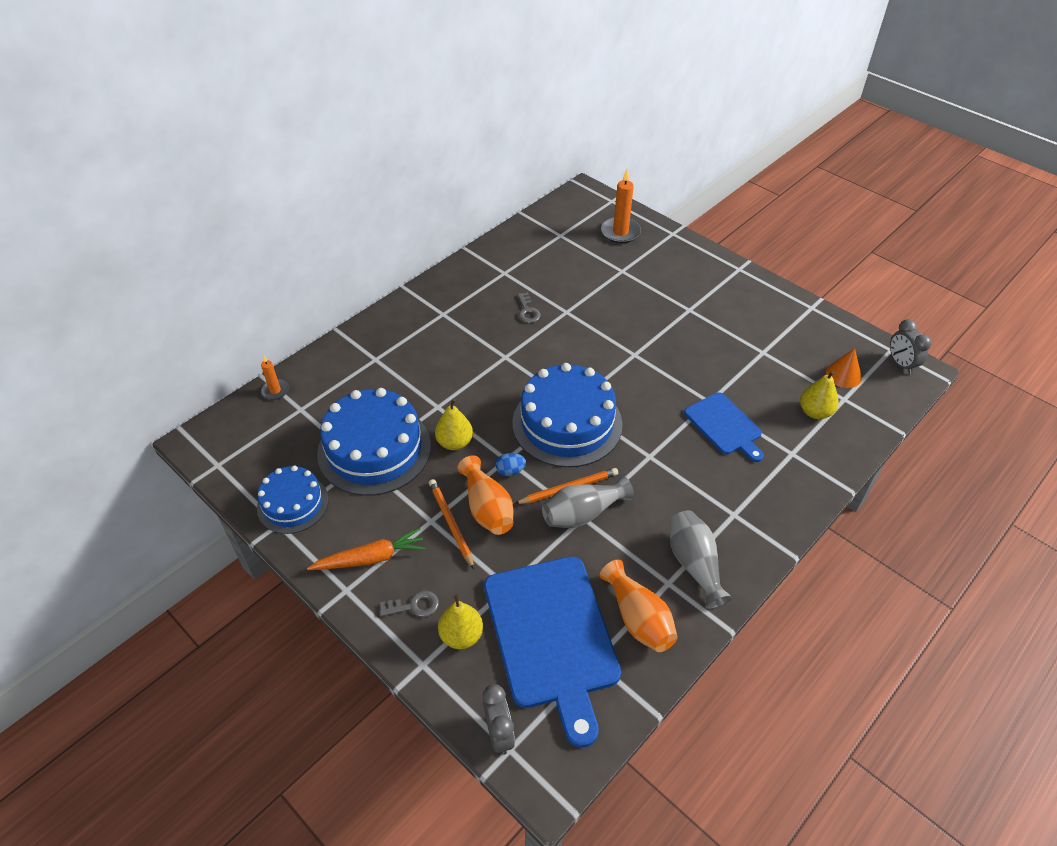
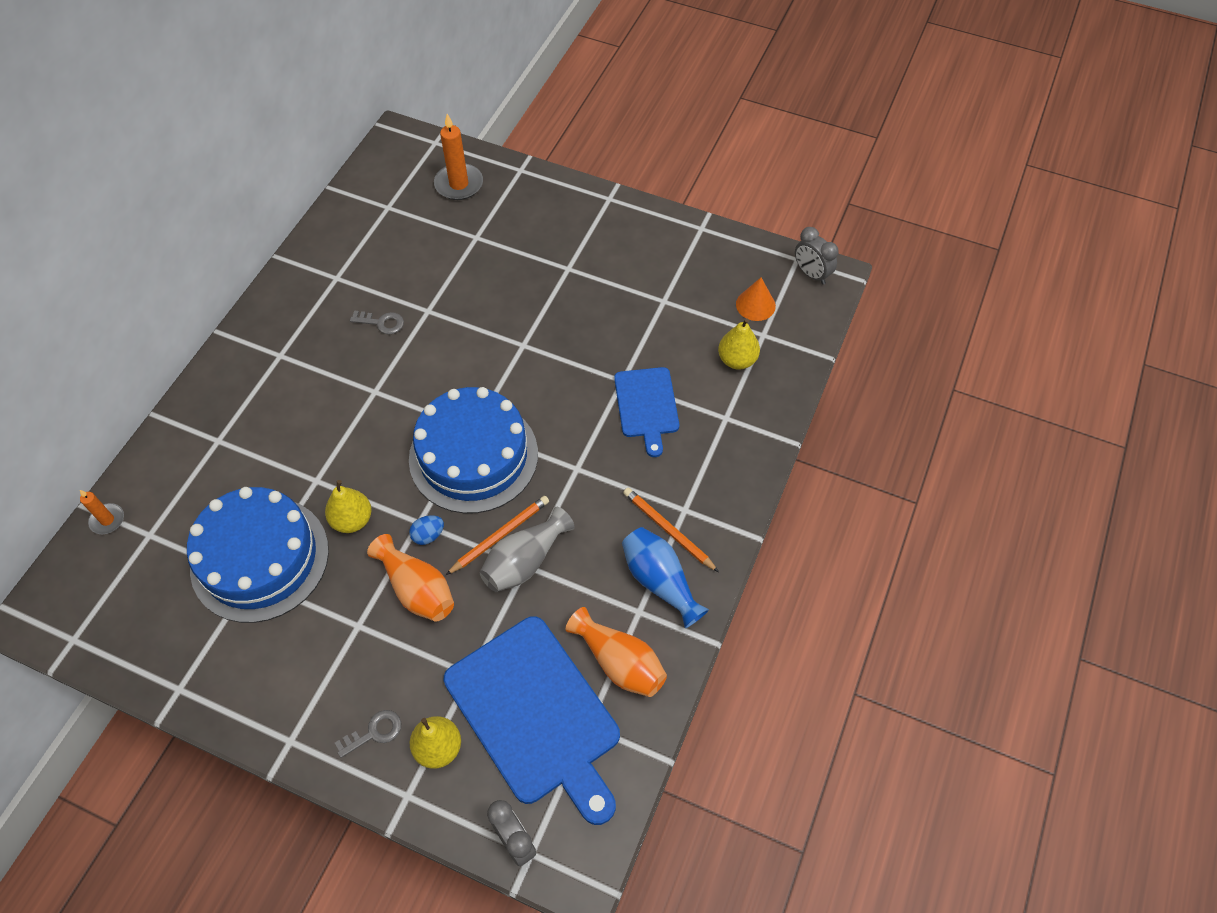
camera: 20 degrees left, 10 degrees up
(293, 504) = (187, 658): blue cake -> none
(371, 558) = (305, 693): orange carrot -> none
(450, 523) = (382, 621): orange pencil -> orange pencil (668, 530)
(527, 311) = (382, 323): grey key -> grey key turned 45 degrees counterclockwise
(694, 564) = (660, 581): grey vase -> blue vase
(724, 425) = (647, 406): blue cutting board -> blue cutting board turned 45 degrees clockwise

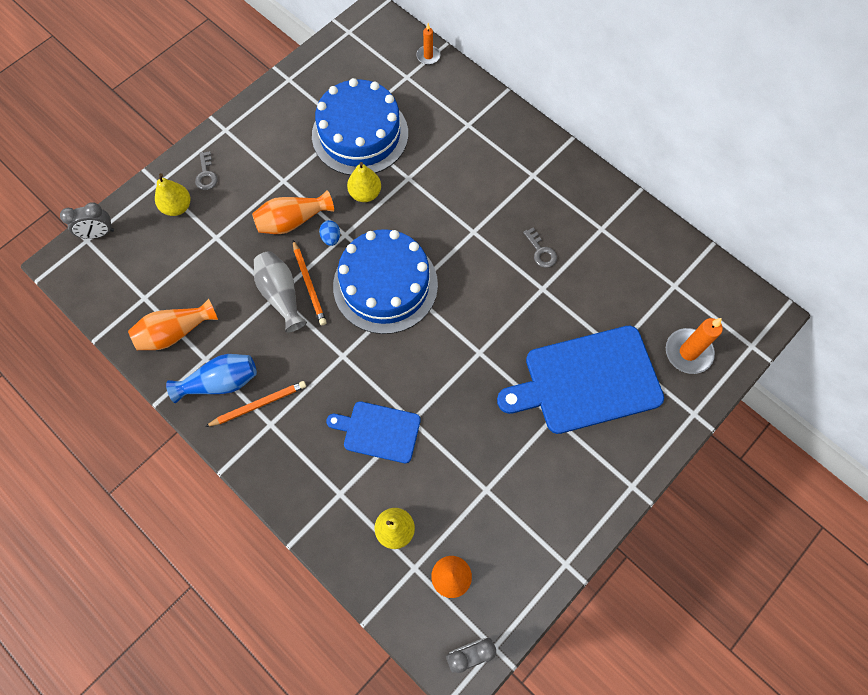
camera: 110 degrees right, 10 degrees up
(382, 323) = (541, 251): grey key -> grey key turned 60 degrees counterclockwise
(536, 714) = (168, 269): blue cutting board -> blue cutting board (587, 381)

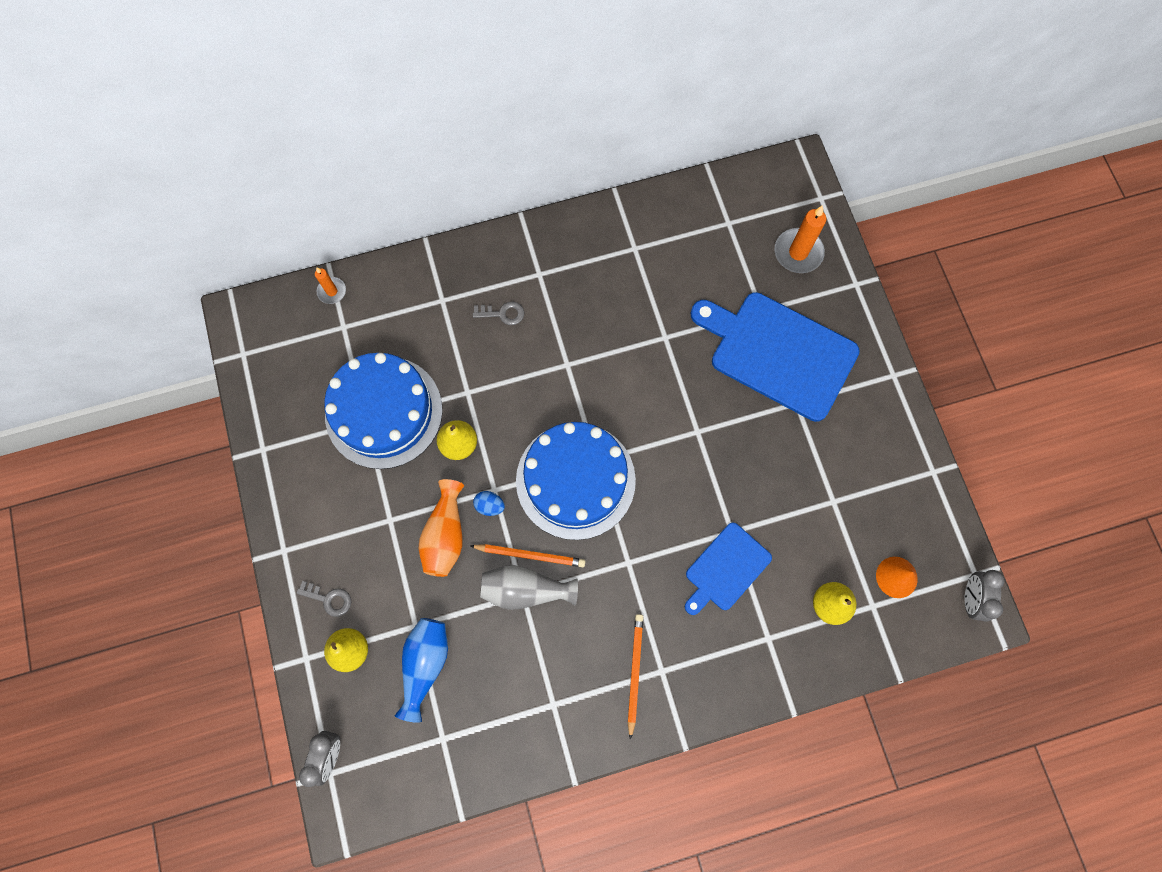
camera: 60 degrees left, 5 degrees up
(175, 332) = (504, 722): orange vase -> none
(220, 382) = (588, 700): blue vase -> blue vase (425, 665)
(541, 251) = (626, 315): grey key -> grey key (503, 313)
(587, 381) = (778, 353): blue cutting board -> blue cutting board turned 105 degrees clockwise

